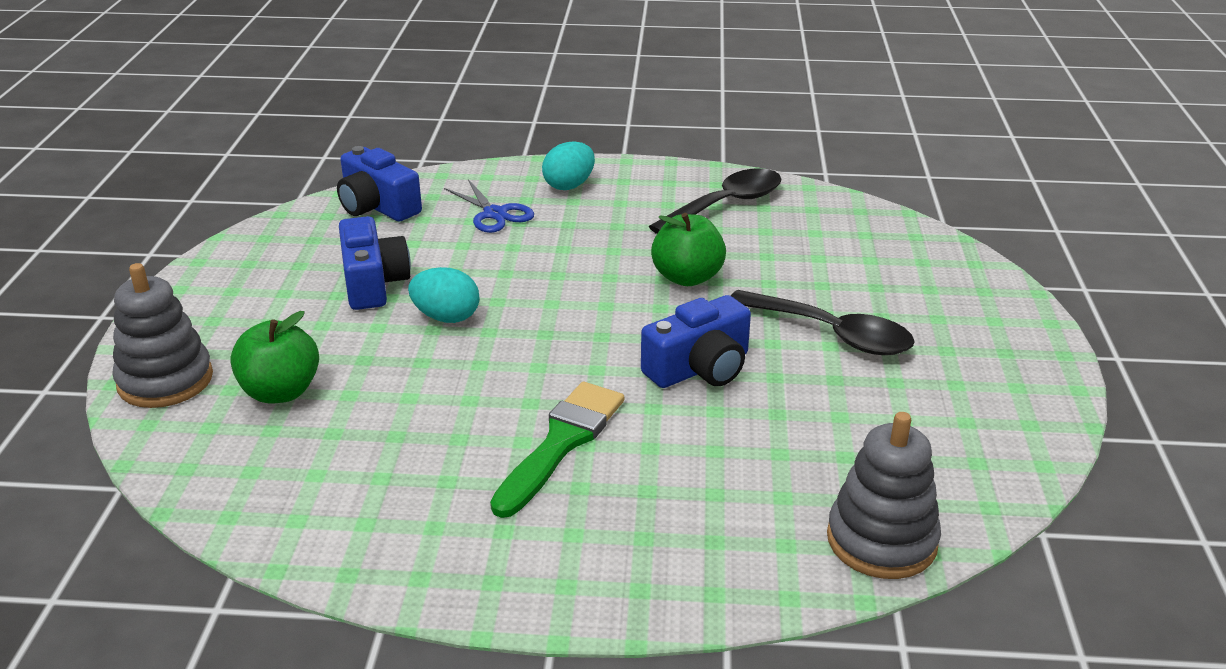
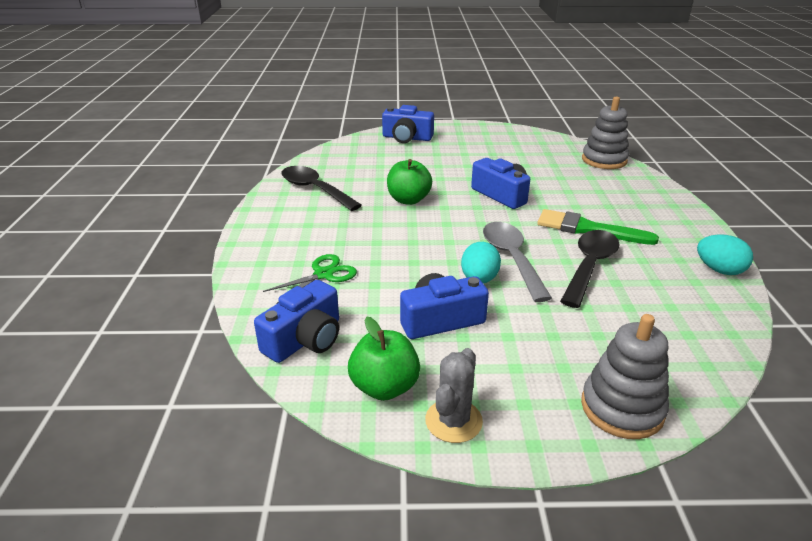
camera: 95 degrees left, 0 degrees up
(216, 278) = (453, 421): none -> grey cactus
(280, 392) = (601, 339): green apple -> green apple (384, 387)
(490, 350) = (511, 258): none -> grey spoon
(495, 214) = (323, 274): blue scissors -> green scissors
(569, 185) = (277, 245): turquoise egg -> turquoise egg (719, 270)
(832, 334) = (457, 164): black spoon -> black spoon (589, 266)
(957, 288) = (407, 138): none -> blue camera

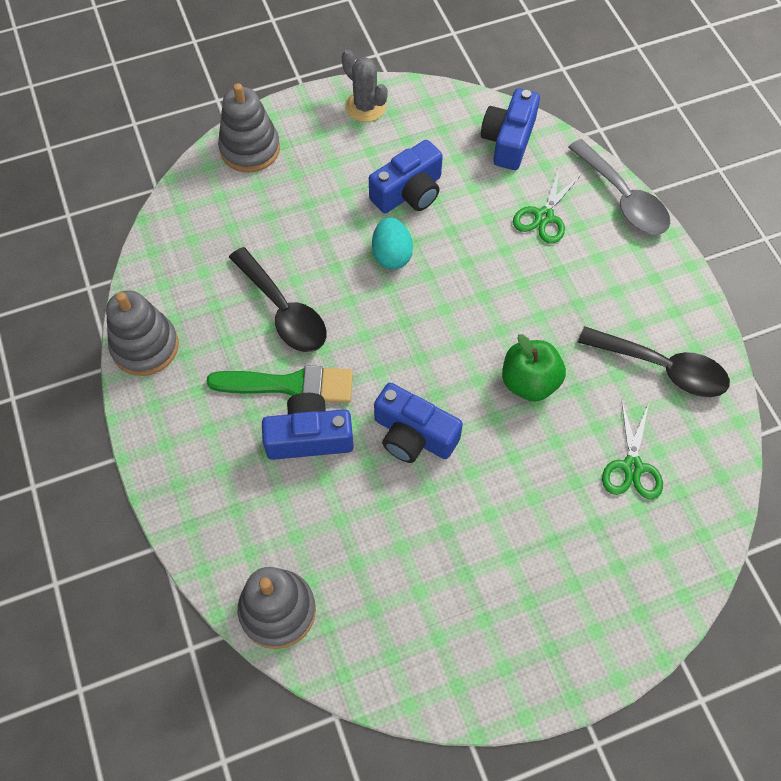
camera: 160 degrees right, 30 degrees up
(371, 164) = (632, 467): none -> green scissors
(384, 387) = (424, 118): green apple -> none
(407, 138) = (630, 589): blue camera -> blue camera (309, 437)
(453, 421) = (365, 107): grey cactus -> grey cactus turned 45 degrees counterclockwise
(511, 258) = (367, 298): grey spoon -> grey spoon (623, 198)
(589, 266) = (283, 311): black spoon -> black spoon turned 45 degrees counterclockwise
(719, 270) = (145, 346): turquoise egg -> grey stacking toy

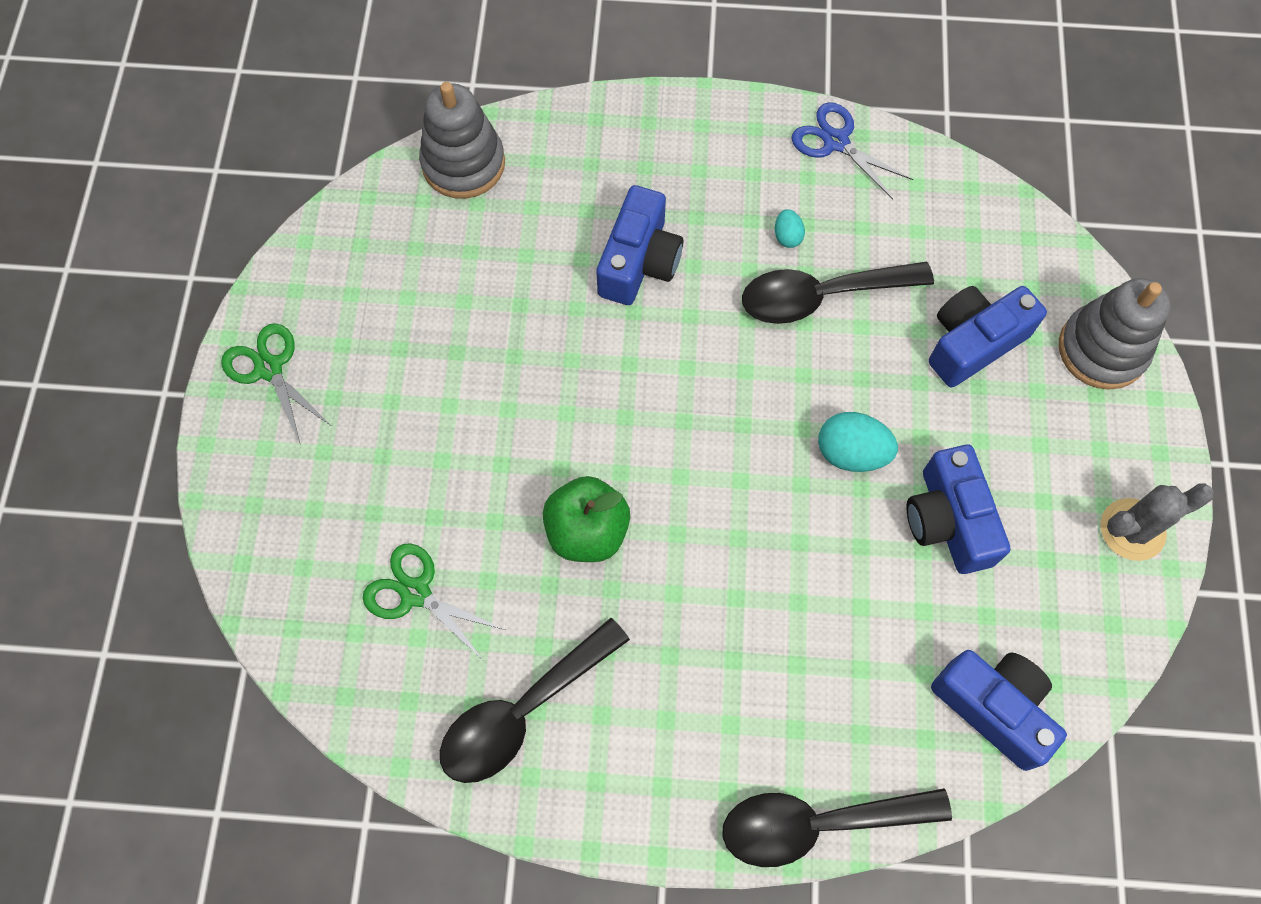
camera: 115 degrees right, 5 degrees up
(145, 346) = (836, 142): grey stacking toy -> blue scissors
(243, 348) = (787, 236): none -> turquoise egg
(290, 385) = (715, 266): green brush -> none
(413, 435) = (586, 368): blue camera -> blue camera (973, 342)
(544, 216) = (832, 686): green scissors -> green scissors (269, 368)
(623, 198) = (817, 823): grey spoon -> black spoon

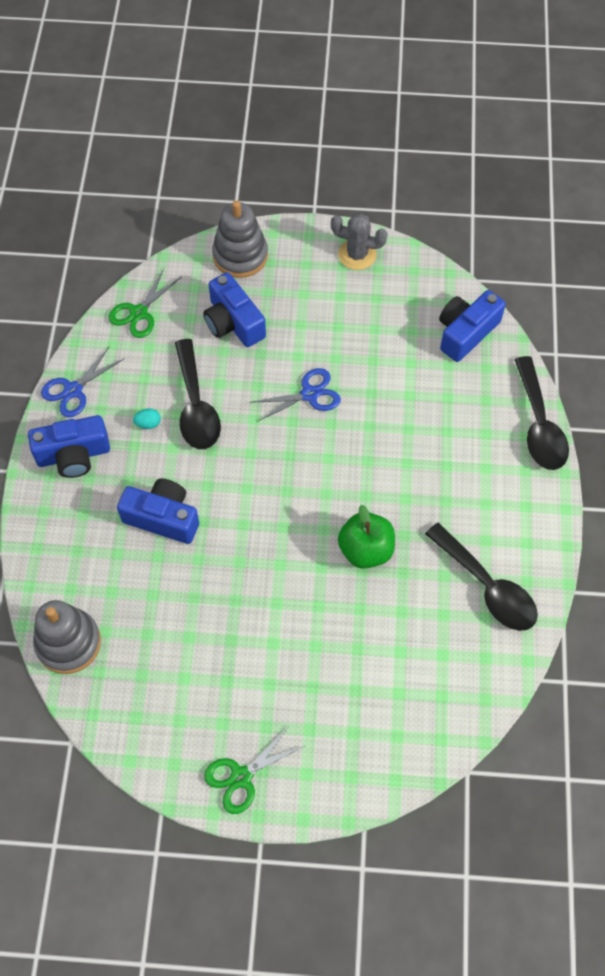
camera: 90 degrees left, 5 degrees down
(415, 593) = (412, 657): green scissors -> green scissors (139, 313)
(851, 453) = (309, 394): turquoise egg -> blue scissors
(948, 520) = (353, 345): blue camera -> blue camera (73, 455)
(1132, 529) = (357, 255): grey cactus -> grey cactus turned 60 degrees counterclockwise

